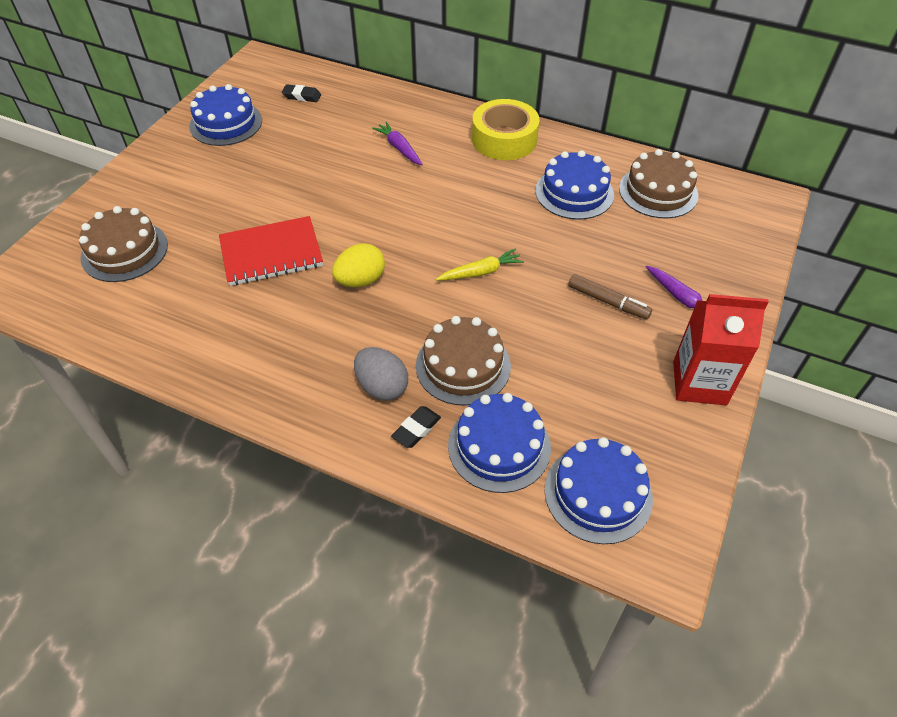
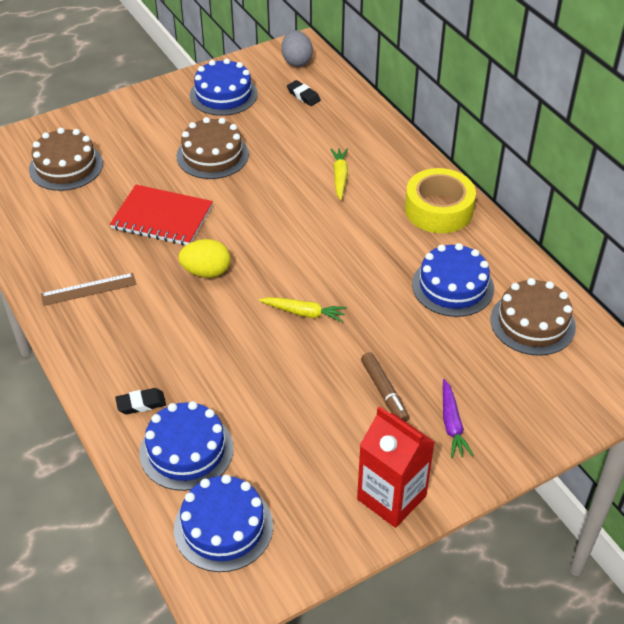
camera: 35 degrees right, 5 degrees down
(261, 353) = (88, 289): none -> brown ruler
(382, 386) = (146, 360): grey egg -> grey egg (296, 61)
(399, 148) = (340, 177): purple carrot -> yellow carrot
(463, 366) = (218, 377): brown cake -> brown cake (212, 155)

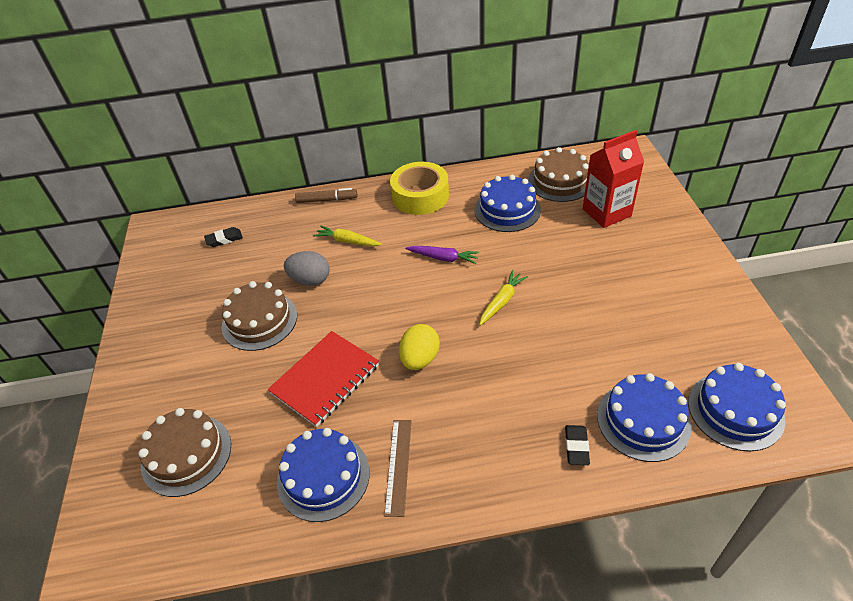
camera: 65 degrees left, 0 degrees up
(223, 94) = (176, 294): blue cake -> blue cake (323, 476)
(296, 61) = (172, 233): grey egg -> grey egg (310, 280)
(384, 391) = (605, 273): brown marker -> brown marker (326, 200)
(391, 497) = (714, 295): red carton -> red carton (606, 212)
(452, 424) = (647, 245): purple carrot -> purple carrot (443, 258)

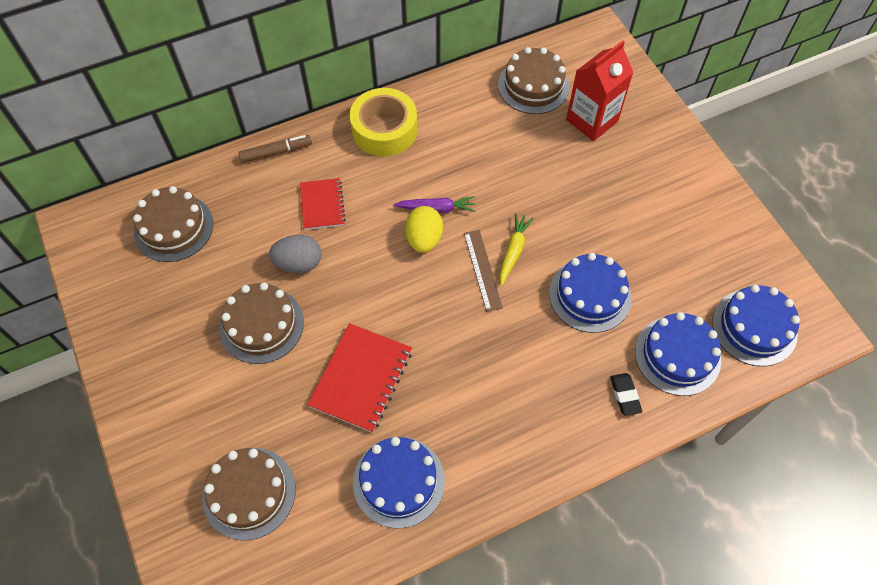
camera: 20 degrees left, 15 degrees up
(224, 239) = (173, 227): black eraser -> brown cake
(347, 241) = (322, 205): yellow carrot -> red notebook
(398, 466) = (467, 453): brown ruler -> brown ruler (482, 270)
(420, 359) = (451, 335): yellow egg -> yellow egg (424, 239)
(507, 210) = (487, 133): blue cake -> blue cake (590, 295)

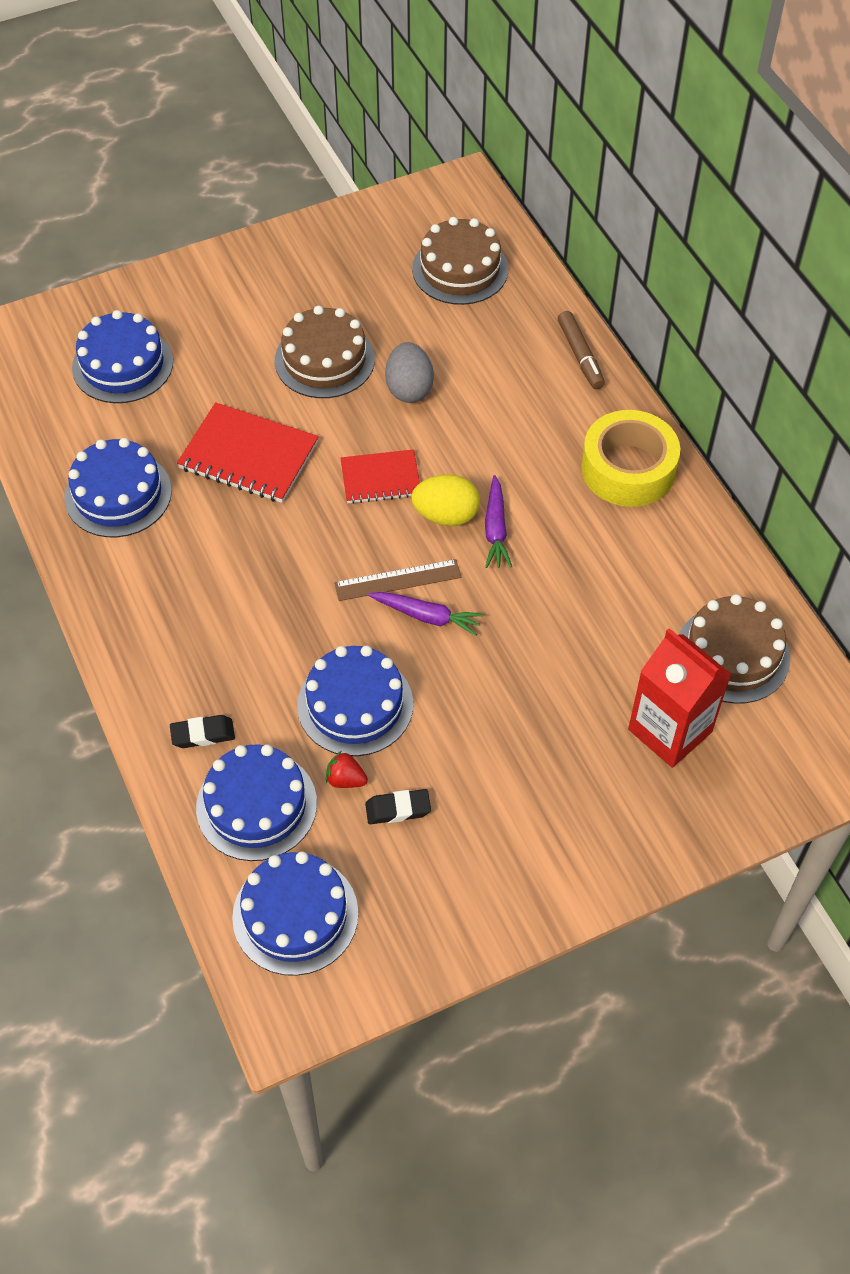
camera: 90 degrees right, 5 degrees down
(249, 493) = (122, 365): brown cake -> blue cake
(322, 205) = (497, 407): red notebook -> red notebook (380, 478)
(513, 251) = (427, 616): yellow carrot -> purple carrot
(649, 300) = (345, 779): none -> red strawberry
(667, 268) = (398, 809): none -> black eraser

